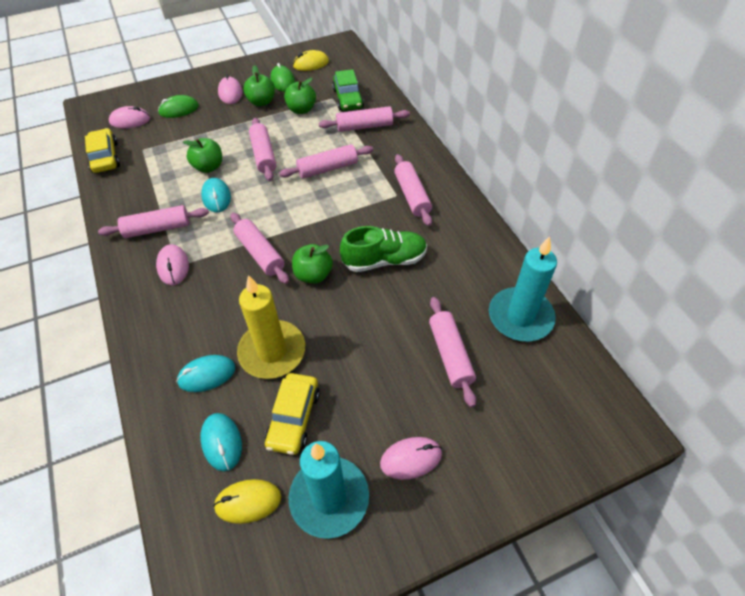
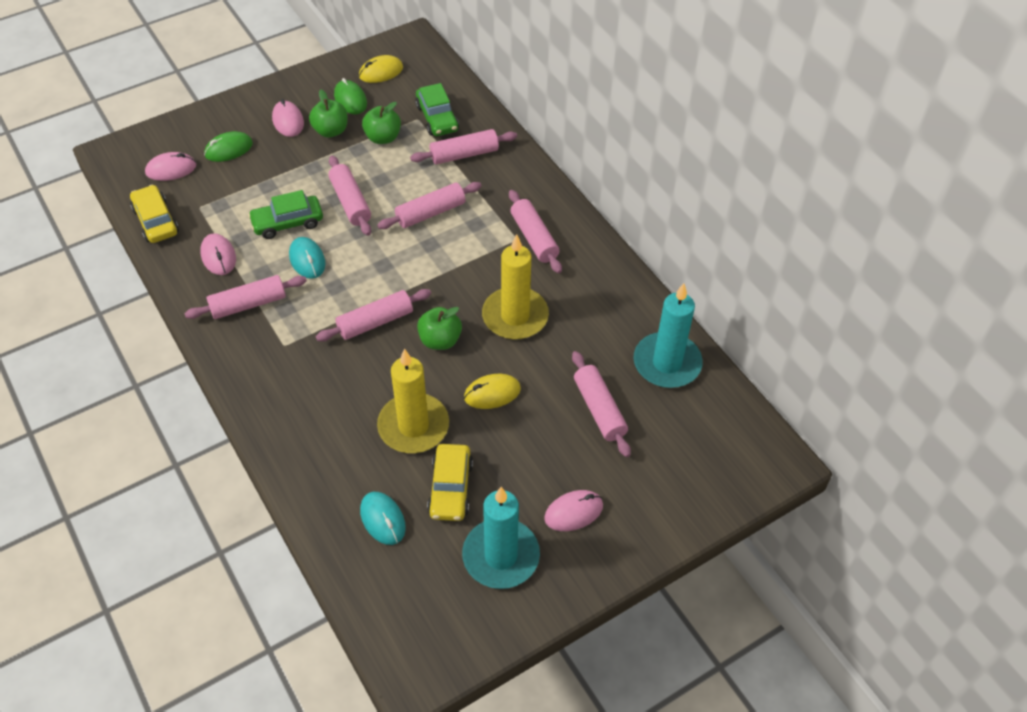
camera: 10 degrees left, 0 degrees up
(173, 266) = (280, 346): pink mouse -> pink mouse (218, 256)
(207, 375) = (350, 457): turquoise mouse -> none
(208, 167) = (287, 223): green apple -> green car
(248, 502) = (422, 569): yellow mouse -> yellow mouse (492, 393)
(260, 253) = (375, 322): pink rolling pin -> pink rolling pin turned 75 degrees counterclockwise
(384, 260) = (515, 316): green shoe -> yellow candle

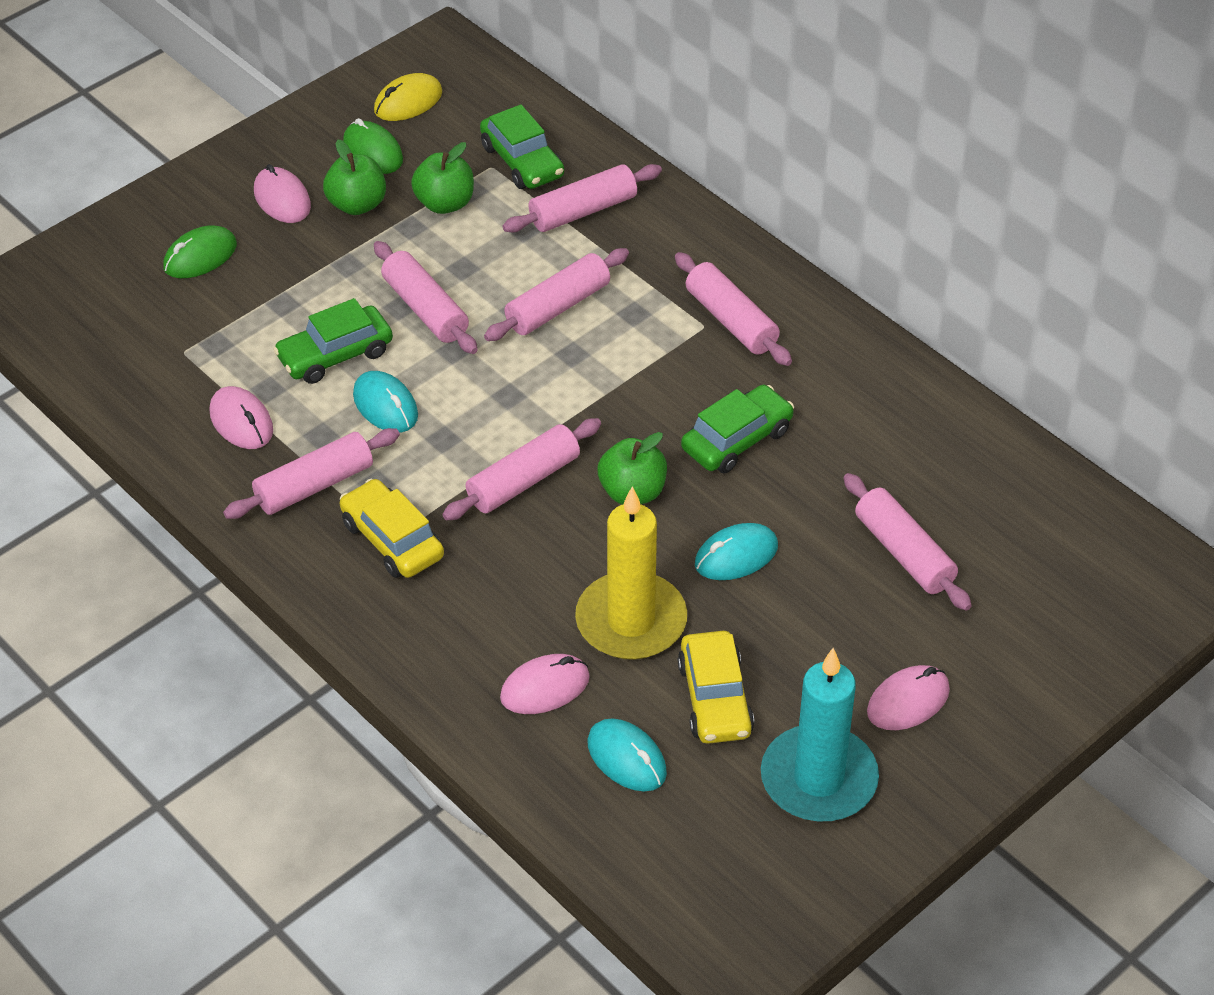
camera: 10 degrees left, 5 degrees down
(156, 221) = (120, 383): yellow car -> yellow car (392, 540)
(171, 169) = (116, 300): pink mouse -> pink mouse (545, 687)
(492, 393) = (736, 556): yellow mouse -> turquoise mouse
(515, 316) = (737, 440): yellow candle -> green car
(667, 363) = (986, 471): turquoise candle -> none

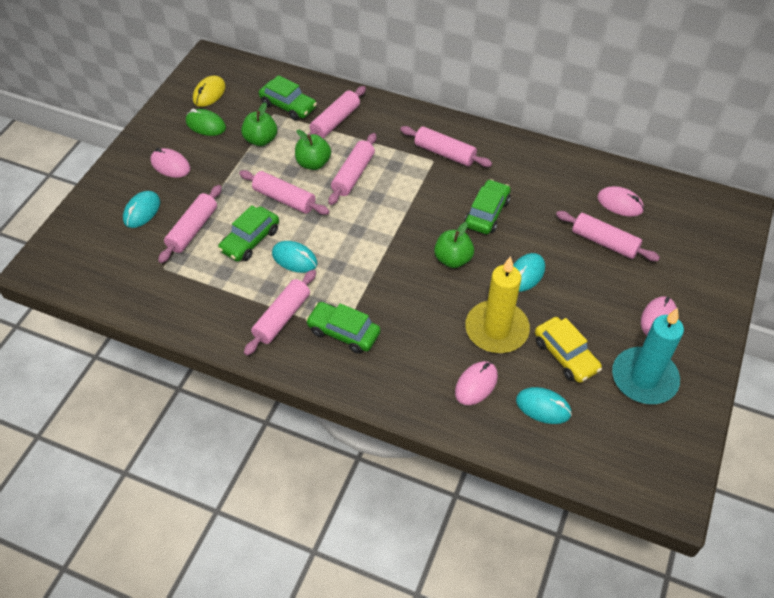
camera: 25 degrees left, 5 degrees up
(200, 256) = (142, 211): green mouse -> turquoise mouse
(241, 421) = (219, 296): pink mouse -> pink mouse (620, 203)
(357, 204) = (214, 155): green apple -> green apple (313, 163)
(392, 540) = (343, 332): yellow car -> green car
(523, 481) = (393, 274): pink rolling pin -> pink rolling pin (192, 229)

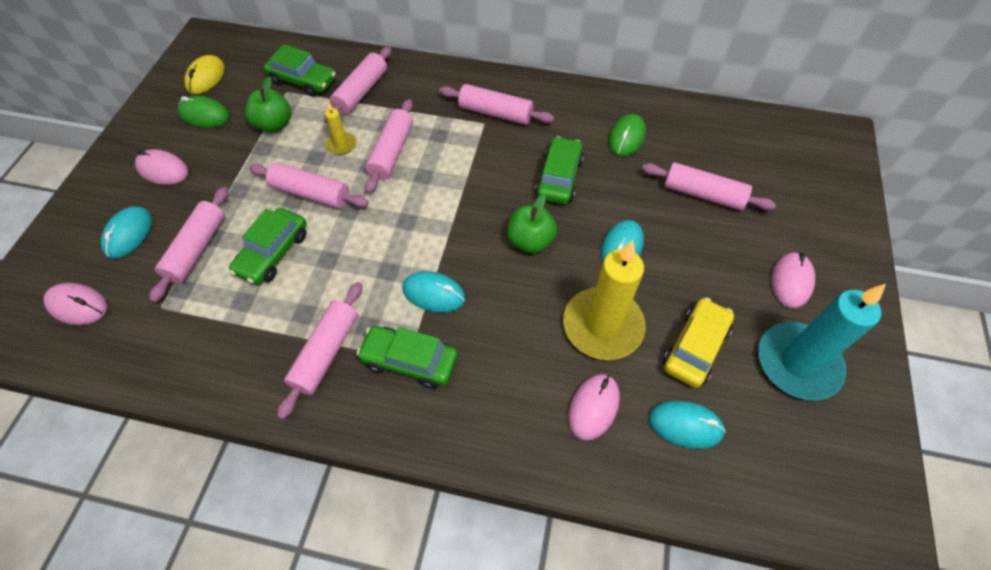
camera: 10 degrees left, 5 degrees up
(294, 259) = (333, 269): turquoise mouse -> turquoise mouse (434, 293)
(313, 163) = (341, 145): green apple -> yellow candle
(551, 188) = (626, 137): none -> green mouse
(565, 355) = (695, 347): yellow car -> yellow car turned 105 degrees counterclockwise
(620, 203) = (708, 146): pink mouse -> pink mouse (78, 305)

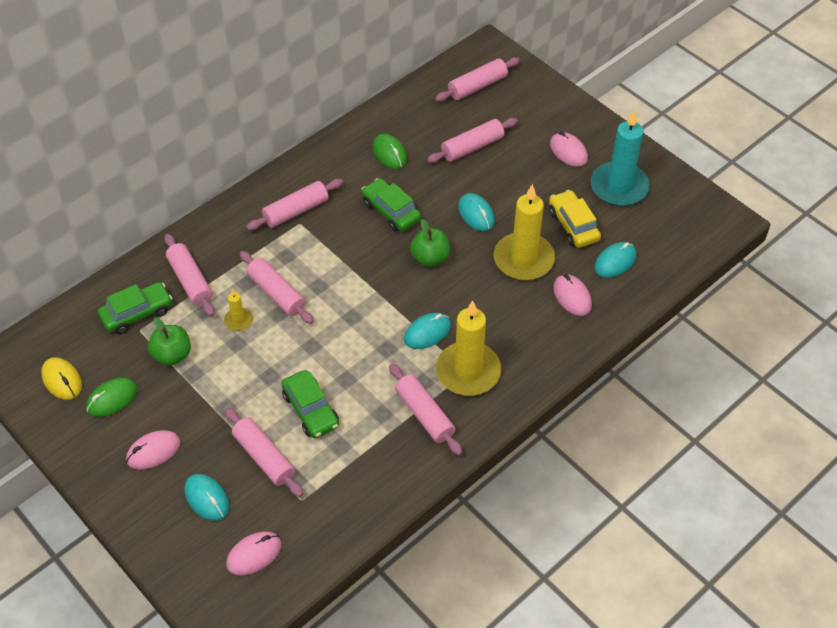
camera: 55 degrees left, 5 degrees down
(311, 193) = (272, 362): pink rolling pin -> pink rolling pin (477, 86)
(409, 361) = (468, 371): green car -> yellow candle

